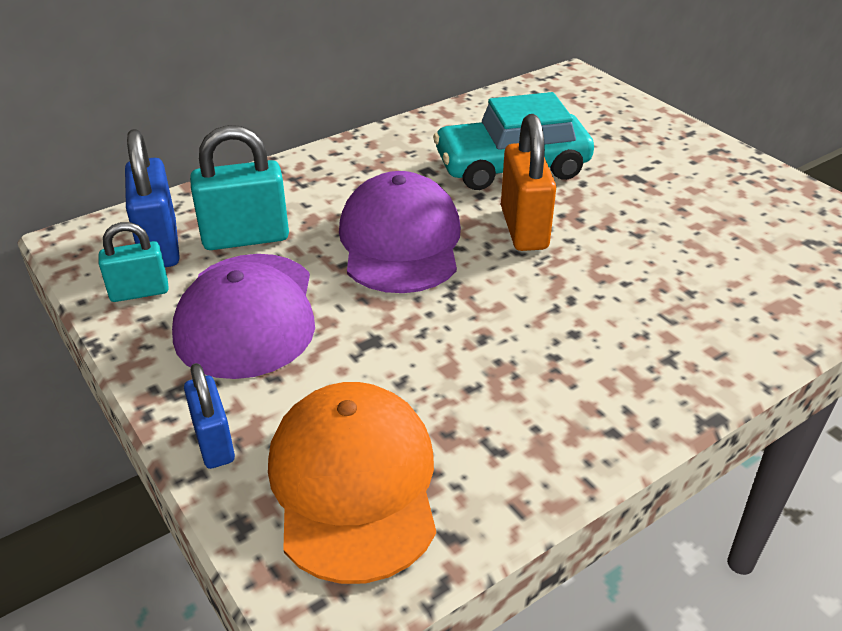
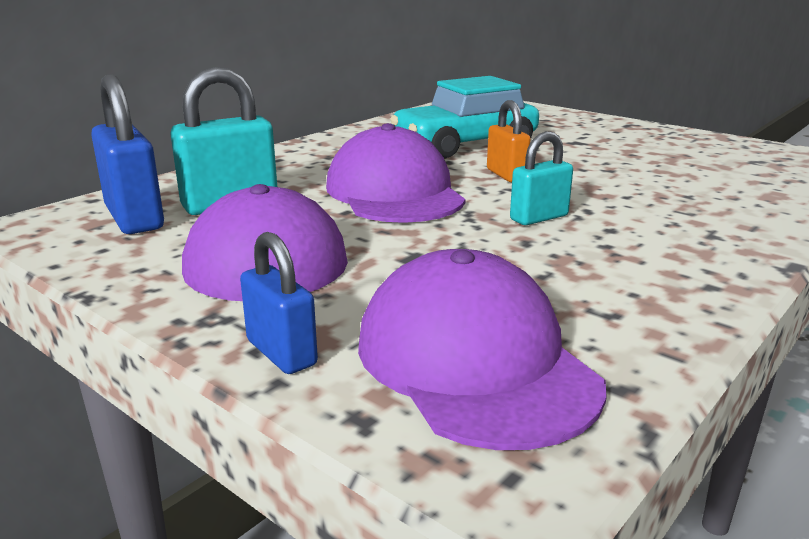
camera: 15 degrees left, 15 degrees down
(139, 292) = (125, 251): turquoise padlock -> turquoise padlock (539, 218)
(353, 483) = (474, 361): orange cap -> purple cap
(524, 228) = (506, 175): orange padlock -> orange padlock, size x0.62

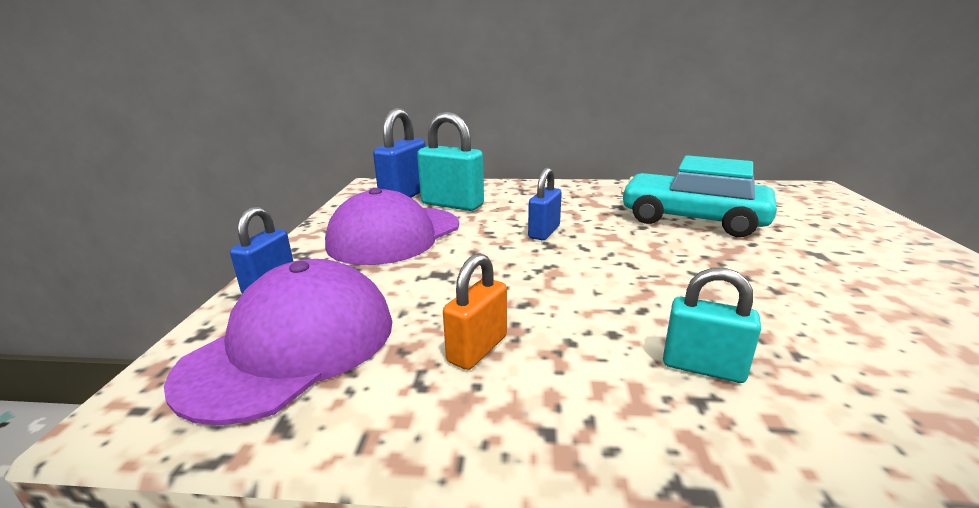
camera: 55 degrees right, 0 degrees up
(394, 192) = (544, 232): purple cap -> blue padlock
(506, 175) = (656, 253): orange padlock -> orange padlock (477, 349)
(539, 218) = (583, 293): turquoise padlock -> turquoise padlock (702, 367)

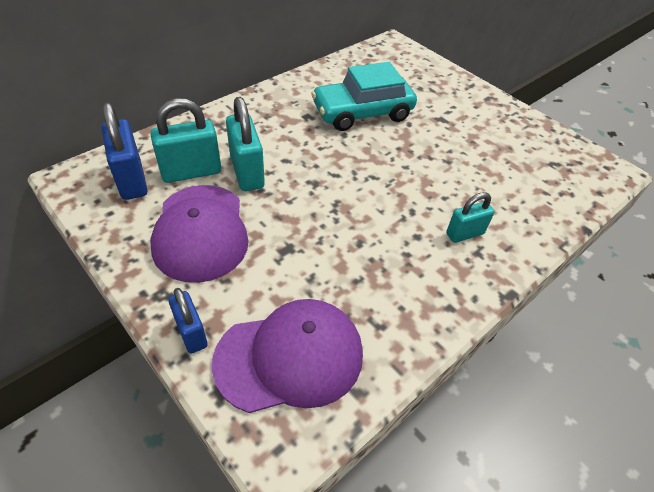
camera: 50 degrees left, 25 degrees up
(292, 346) = (290, 357): purple cap -> purple cap turned 90 degrees clockwise
(477, 349) = (377, 288): orange padlock -> none
(496, 218) = (247, 172): none -> turquoise padlock
(544, 232) = (296, 171): blue padlock -> none

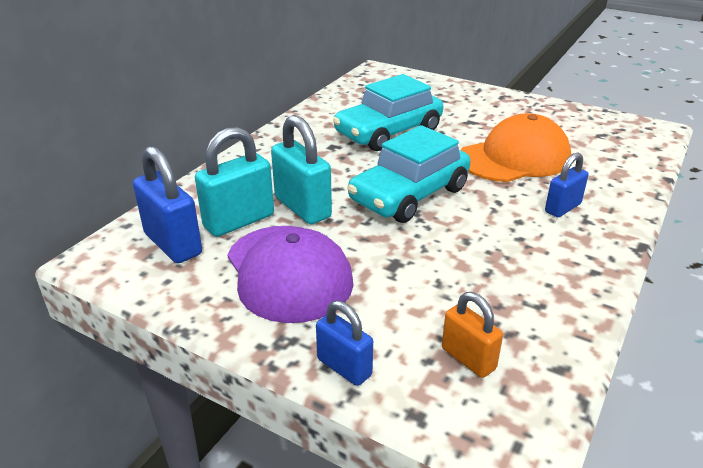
camera: 15 degrees left, 15 degrees down
(290, 357) = (468, 358): purple cap -> orange padlock
(340, 183) = (409, 195): none -> turquoise car
(456, 168) = (514, 158): none -> orange cap
(465, 234) = (562, 208): turquoise padlock -> blue padlock

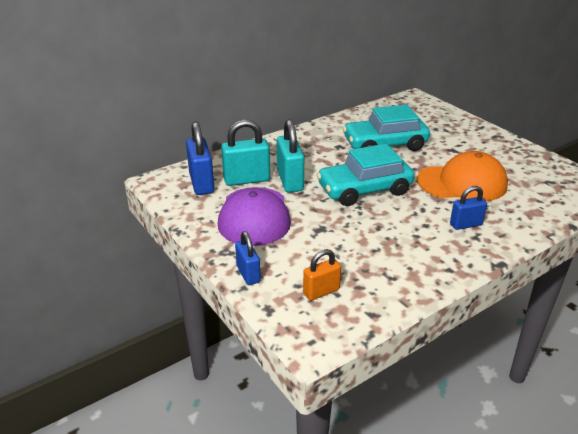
camera: 25 degrees right, 0 degrees up
(468, 358) = (321, 291): orange padlock -> orange padlock turned 75 degrees clockwise

